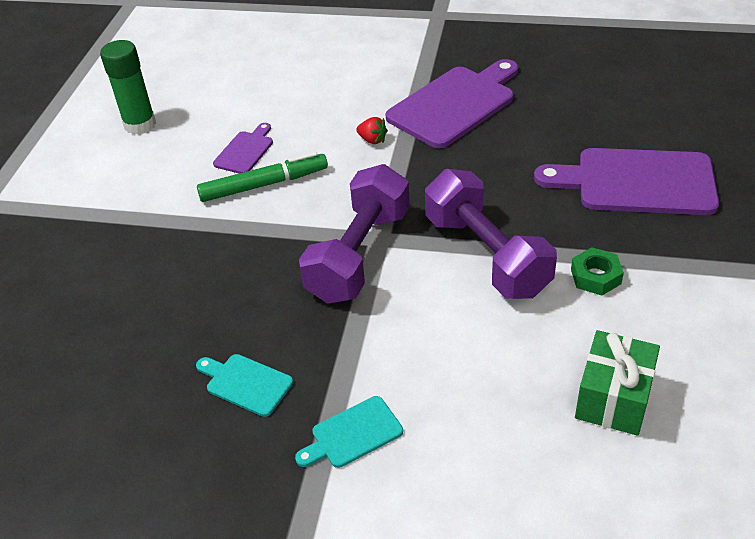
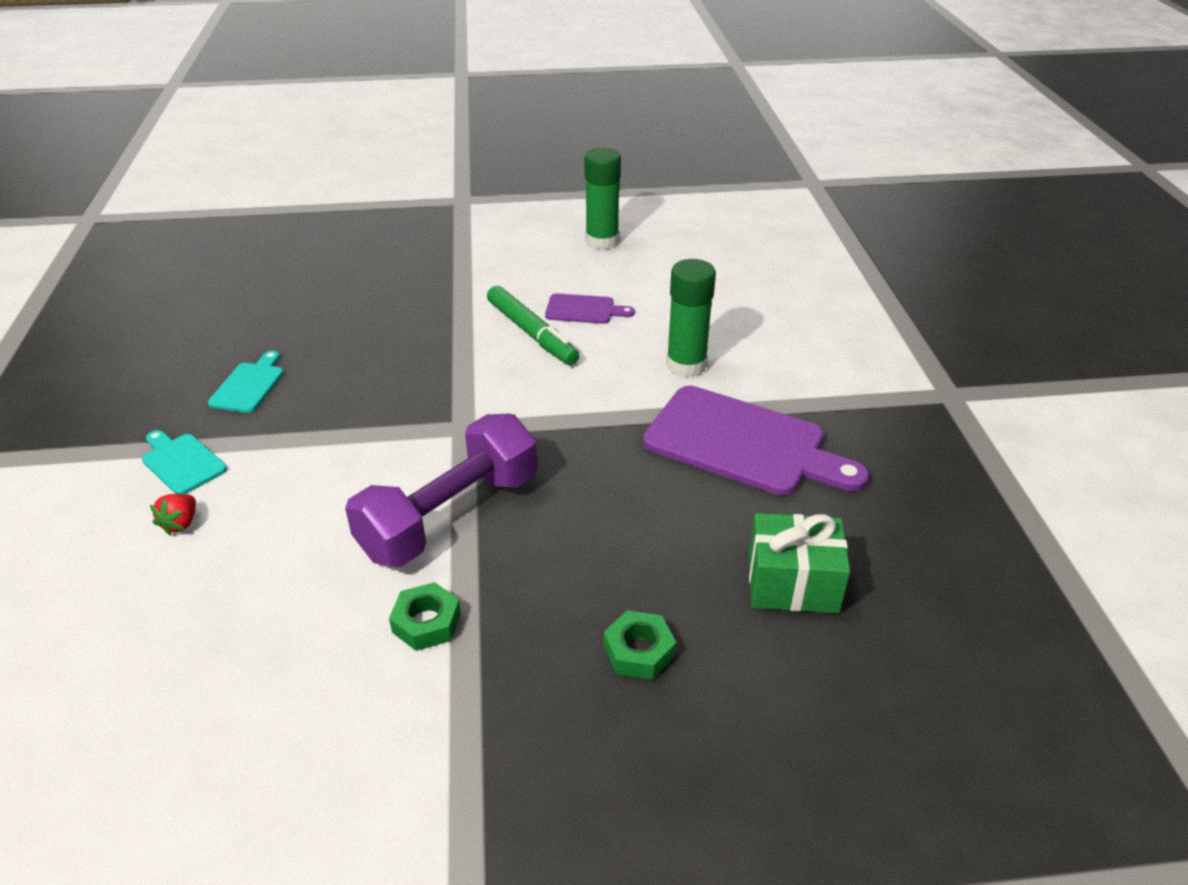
camera: 70 degrees right, 5 degrees down
(352, 112) = (686, 365): none -> green glue stick
(359, 255) = (433, 418): purple dumbbell -> none
(372, 140) = (637, 390): red strawberry -> red strawberry (181, 523)
(613, 398) = (215, 660): green gift -> green gift (792, 583)
(637, 182) = (639, 651): purple cutting board -> green nut

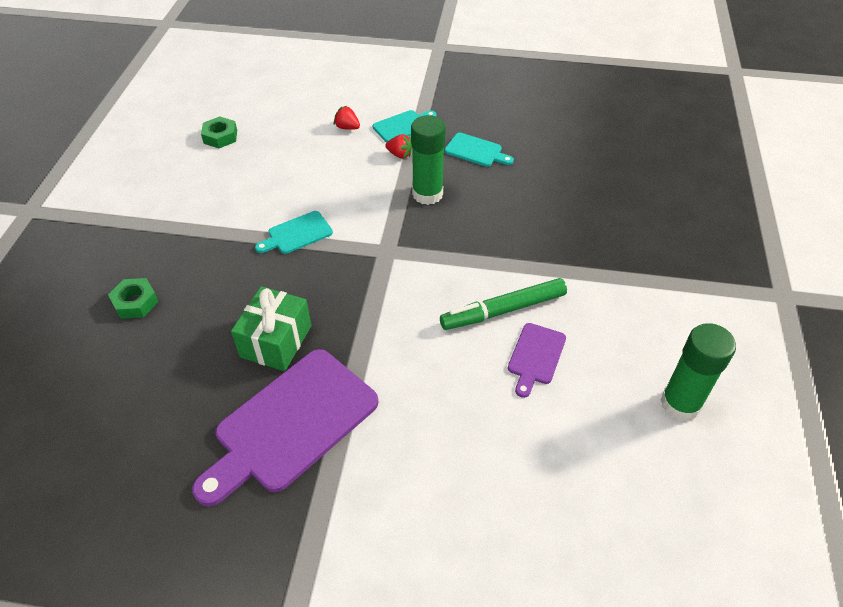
camera: 105 degrees right, 10 degrees up
(257, 452) = (399, 154): none -> red strawberry
(426, 623) = (215, 215): green nut -> green nut (220, 137)
(450, 516) = (297, 234): purple dumbbell -> turquoise cutting board
(686, 365) = (418, 415): green glue stick -> green glue stick (427, 194)
(792, 583) = (133, 402): green gift -> green gift (276, 341)

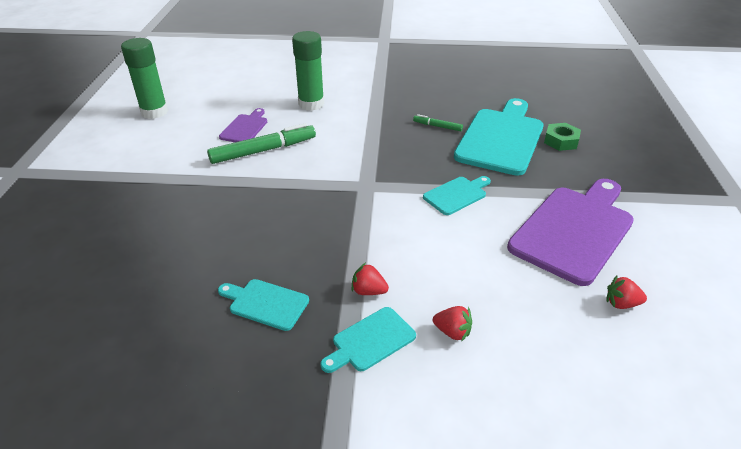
camera: 175 degrees right, 10 degrees down
(205, 312) = (501, 138): none -> turquoise cutting board
(220, 137) = (621, 304): green nut -> red strawberry
(276, 341) = (437, 126): green gift -> green marker
(291, 424) = (408, 94): purple cutting board -> purple cutting board (574, 230)
(427, 194) = (329, 241): green glue stick -> green glue stick (311, 104)

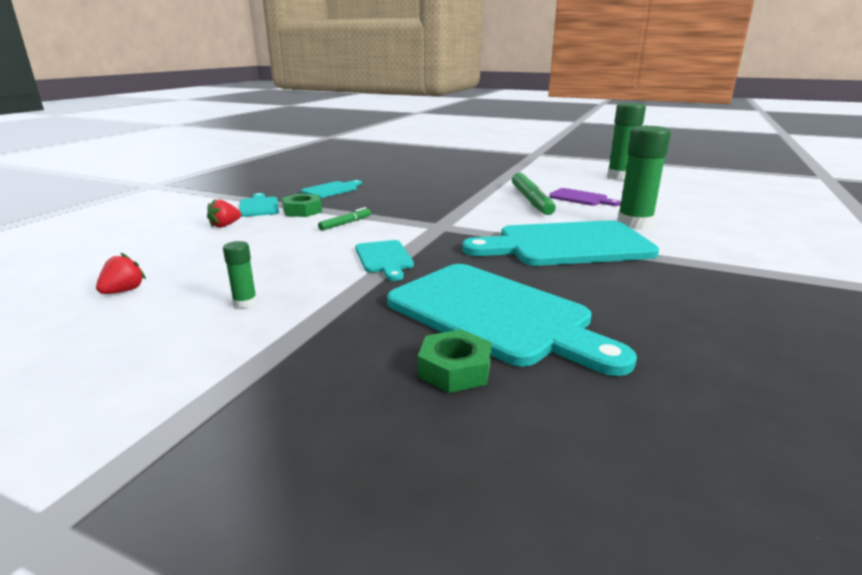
camera: 110 degrees right, 15 degrees down
(368, 291) = (302, 211): red strawberry -> green nut
(375, 126) = (566, 245): none -> turquoise cutting board
(437, 126) = (553, 278): green marker -> green marker (345, 223)
(574, 230) = (245, 303): purple cutting board -> green glue stick

